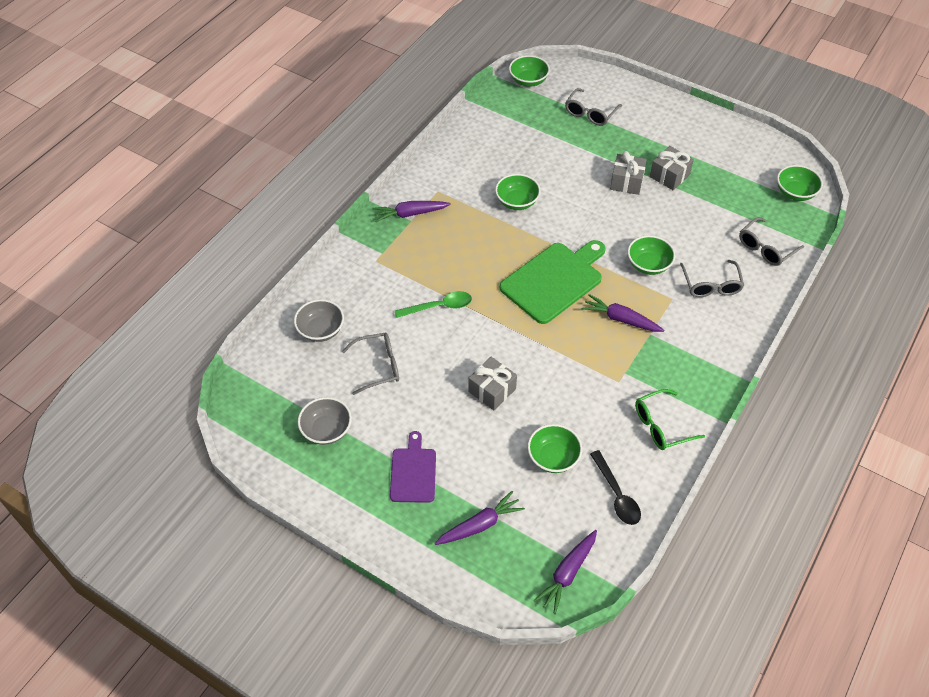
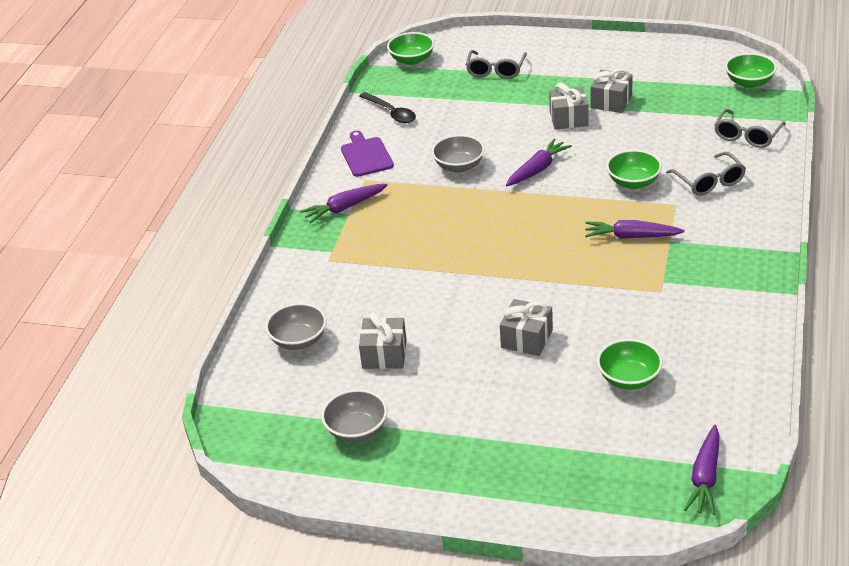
camera: 15 degrees left, 15 degrees down
(378, 366) = (384, 354): grey glasses -> grey gift
(413, 472) = (479, 439): purple cutting board -> purple cutting board (366, 155)
(439, 307) = (424, 281): green spoon -> none
(480, 525) = (583, 464): purple carrot -> purple carrot (537, 169)
(517, 202) = (459, 166): green bowl -> grey bowl
(554, 280) = (539, 223): green cutting board -> none
(616, 494) = (716, 390): black spoon -> black spoon (391, 113)
(661, 425) = (729, 316): green glasses -> none

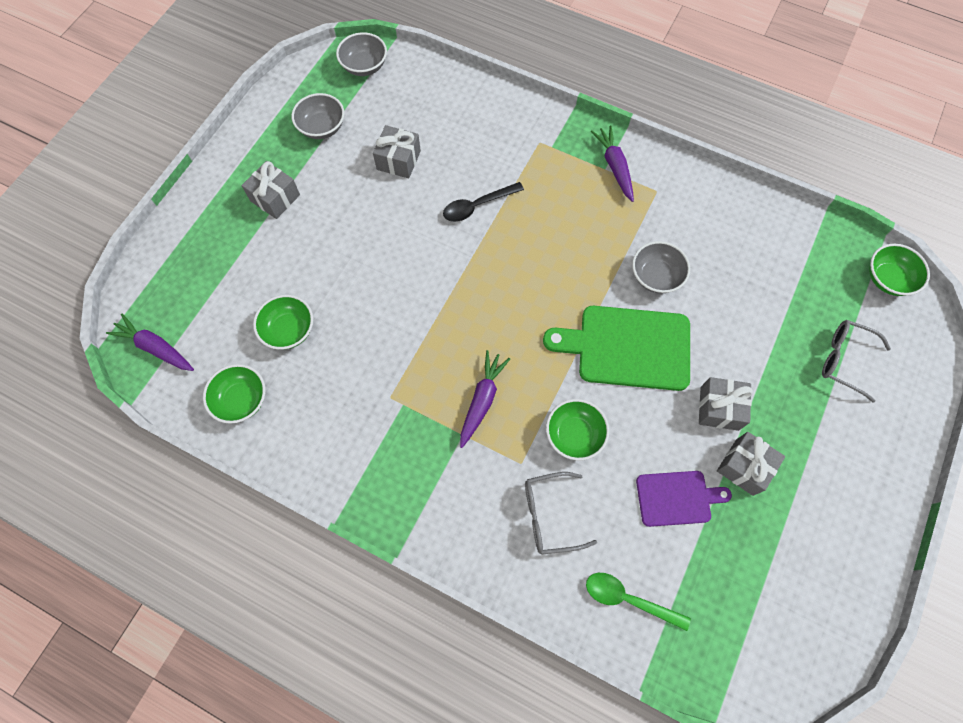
camera: 100 degrees right, 30 degrees up
(299, 340) = (441, 106): grey bowl -> grey bowl (364, 66)
(366, 155) = (699, 199): purple cutting board -> purple cutting board (677, 498)
(391, 113) = (776, 236): black spoon -> black spoon (477, 206)
(526, 339) = (373, 266): grey gift -> grey gift (275, 198)
(537, 169) = (627, 347): purple carrot -> green cutting board
(747, 135) = (628, 599): grey glasses -> green spoon
(749, 82) = (750, 657): green bowl -> green bowl (242, 400)

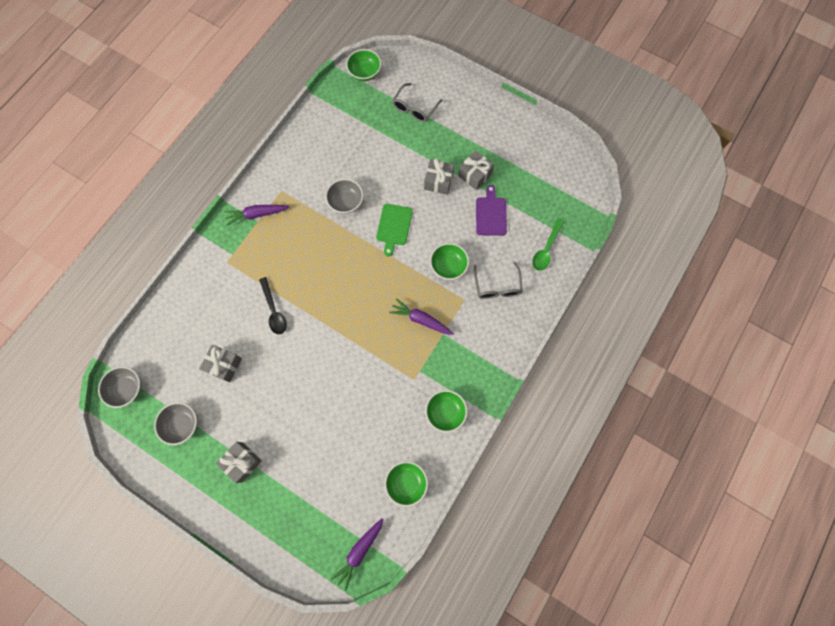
camera: 85 degrees left, 5 degrees up
(289, 330) = (356, 449): green bowl -> green bowl (445, 412)
(627, 347) = (394, 226): green cutting board -> green cutting board, size x0.58

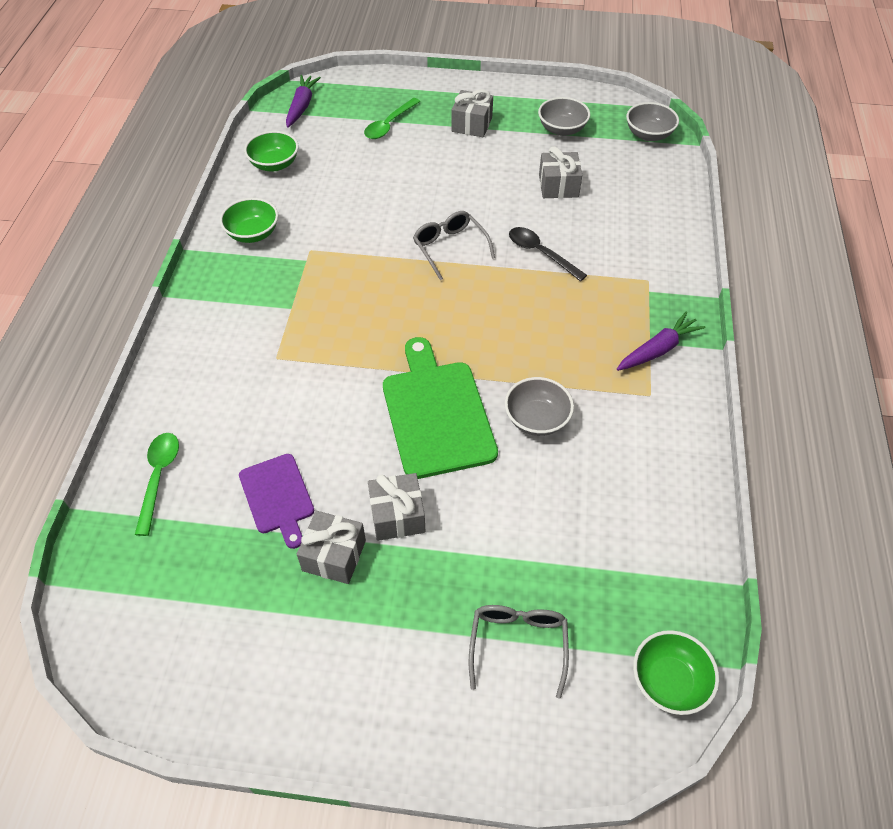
camera: 155 degrees right, 20 degrees down
(302, 492) = (389, 124): none -> green spoon
(394, 226) = (436, 413): green cutting board -> green cutting board, size x1.71
(421, 320) = (331, 312): purple carrot -> none
(448, 266) = (320, 392): green bowl -> none
(497, 286) = (229, 393): grey glasses -> grey glasses (450, 248)

